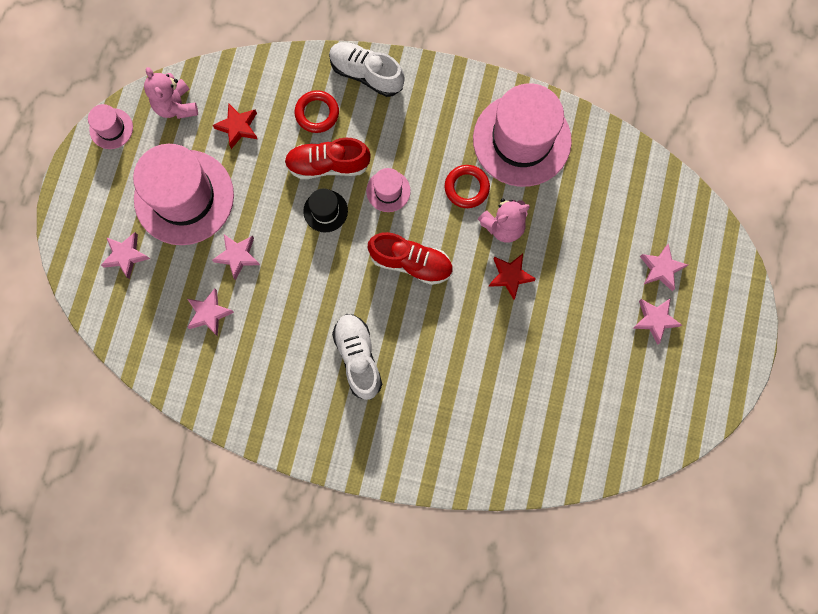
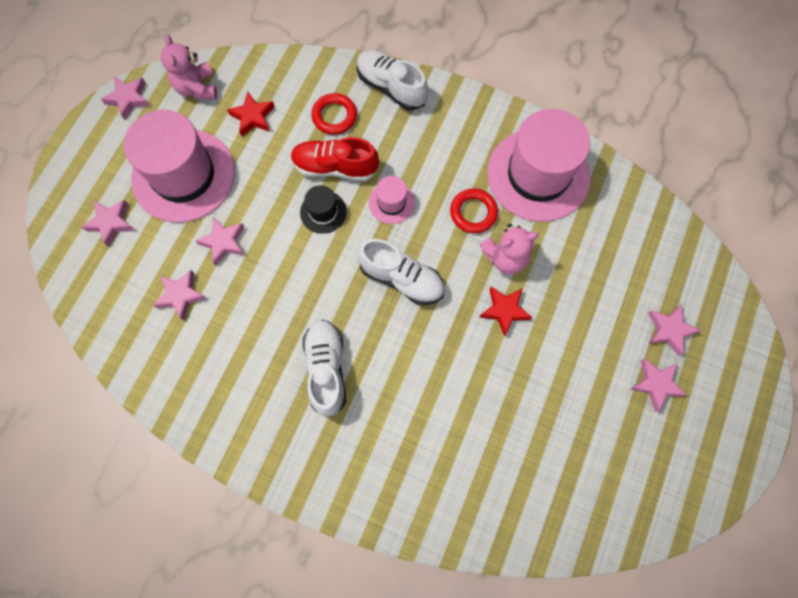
camera: 10 degrees right, 5 degrees down
(111, 128) = (128, 99): pink hat -> pink star
(411, 262) = (401, 279): red shoe -> white shoe

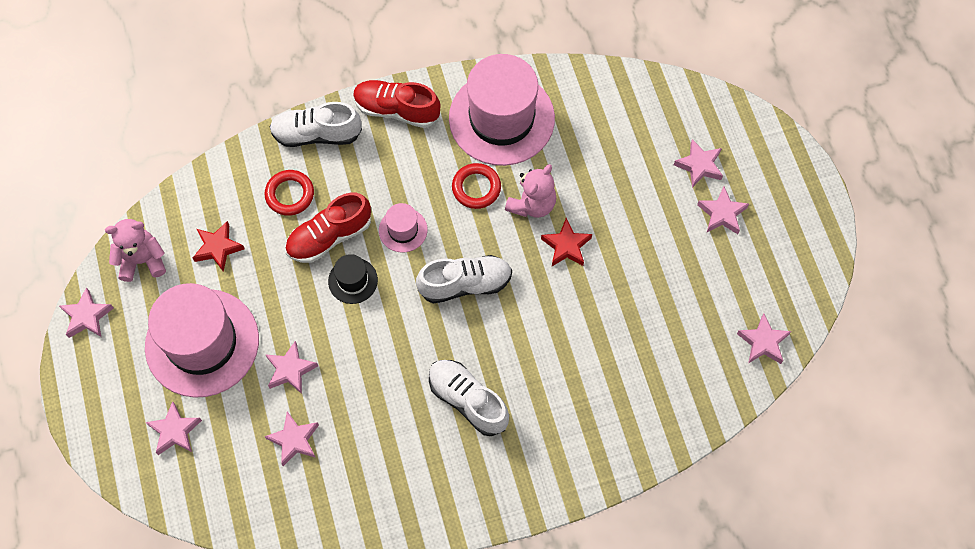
camera: 40 degrees left, 5 degrees down
(197, 88) = (142, 260): pink teddy bear -> pink teddy bear turned 135 degrees clockwise
(464, 111) = (396, 110): none -> red shoe
(601, 519) = (763, 342): none -> pink star

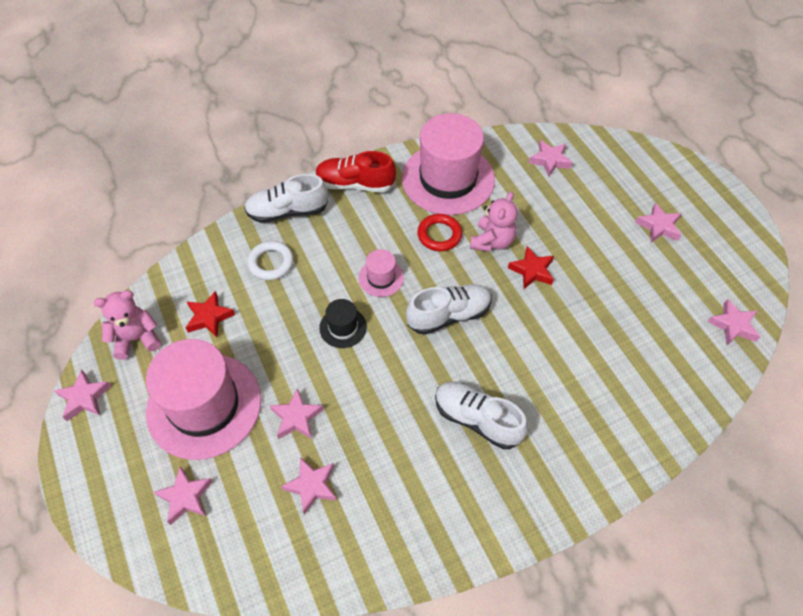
camera: 10 degrees left, 10 degrees down
(290, 194) = (271, 263): red ring -> white ring
(329, 236) = (314, 293): red shoe -> none
(699, 165) = (626, 192): pink star -> pink star (550, 160)

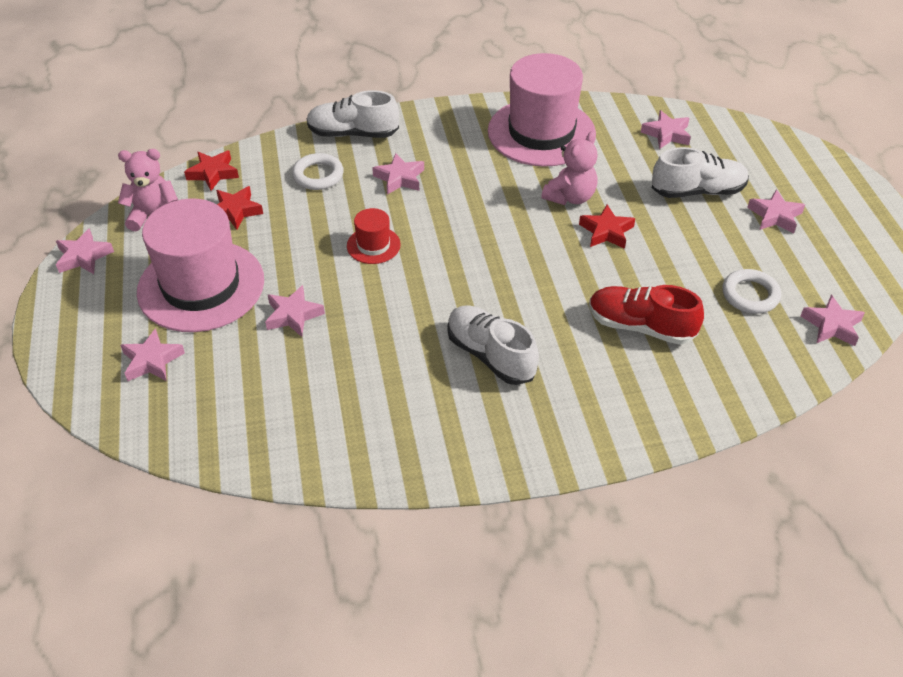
camera: 15 degrees right, 10 degrees down
(175, 280) = (213, 173): none -> red star
(312, 486) = (286, 378): pink star -> pink star (400, 178)
(343, 327) = (373, 245): black hat -> red hat
(355, 184) = (435, 121): red shoe -> red shoe (640, 326)
(381, 278) = (432, 209): pink hat -> none
(439, 235) = (512, 181): red ring -> none
(449, 315) = (495, 255): white shoe -> white shoe (697, 191)
(663, 309) = (750, 295): none -> white ring

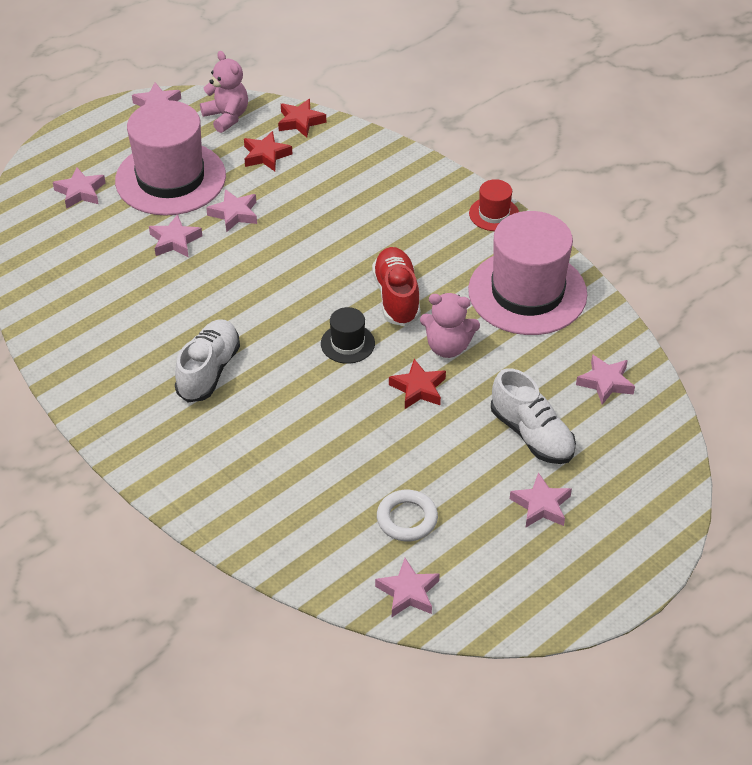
camera: 60 degrees right, 0 degrees up
(318, 175) = (346, 180): white ring -> none
(353, 133) = (419, 175): white shoe -> none
(373, 245) = (286, 249): red hat -> red hat (494, 214)
(400, 178) = (383, 228): pink star -> pink star (234, 214)
(523, 252) = (347, 343): none -> black hat
(640, 326) = (309, 454): red shoe -> red shoe (396, 297)

